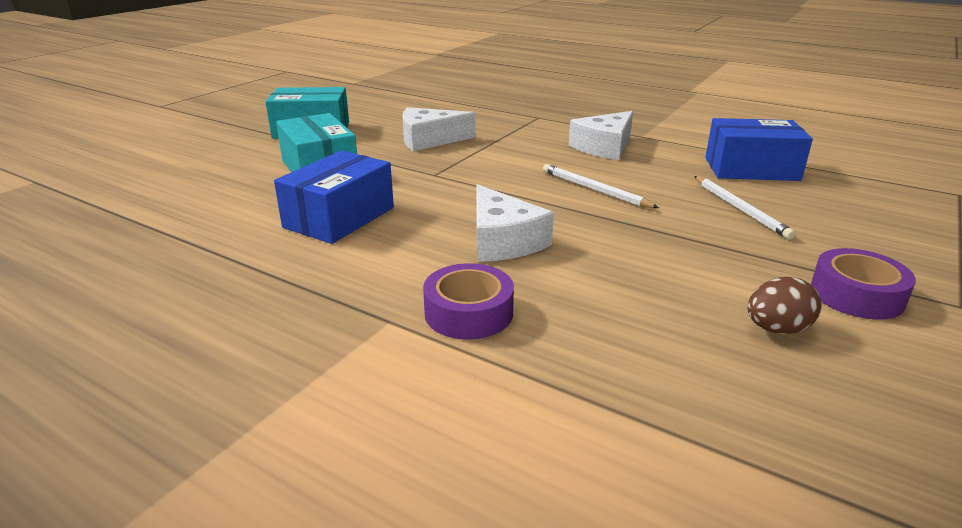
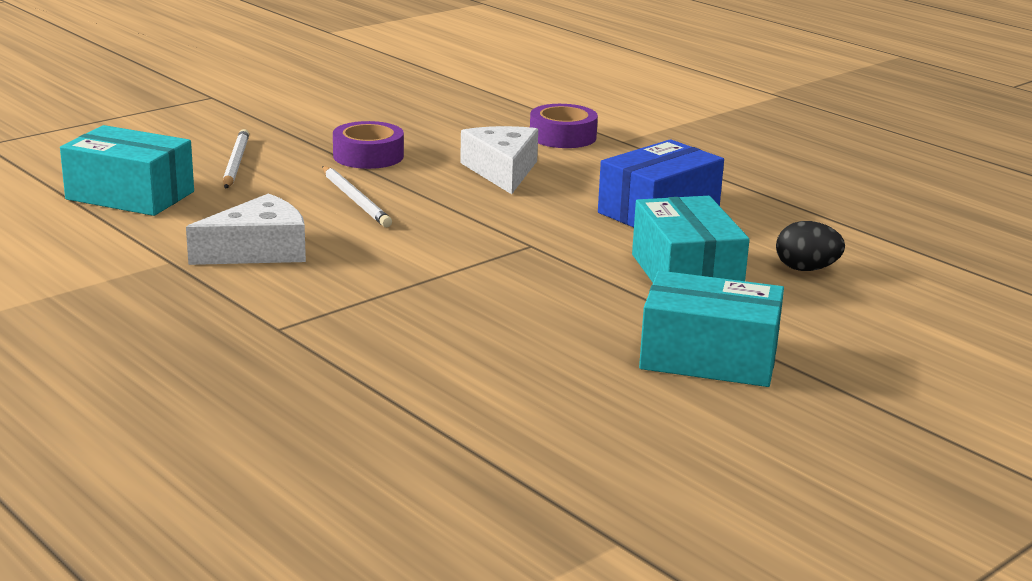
camera: 165 degrees left, 5 degrees down
(227, 184) = (806, 269): none -> black egg
(429, 140) = (508, 303): white cheese -> none
(751, 169) = (130, 195): blue box -> turquoise box
(776, 329) = (360, 105): brown egg -> none
(856, 295) = (270, 109): purple tape -> purple tape (368, 156)

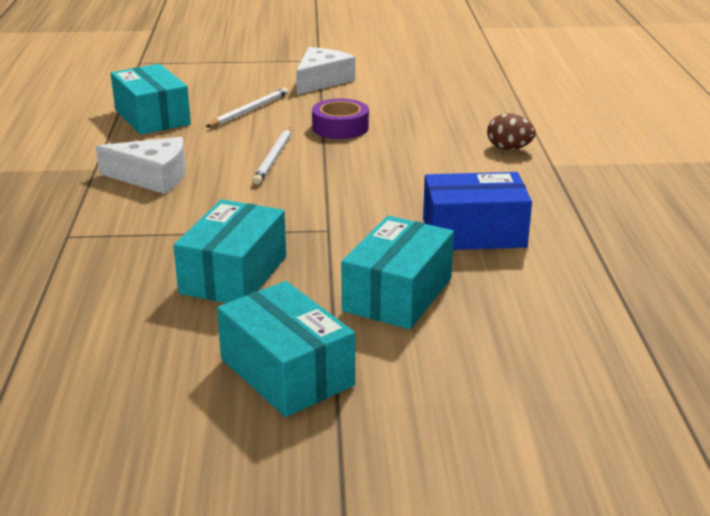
camera: 40 degrees right, 5 degrees up
(502, 171) = (412, 164): white cheese -> white cheese (321, 81)
(519, 305) = (234, 275): none -> turquoise box
(562, 136) = (509, 148): purple tape -> brown egg
(806, 269) = (507, 326): black egg -> none

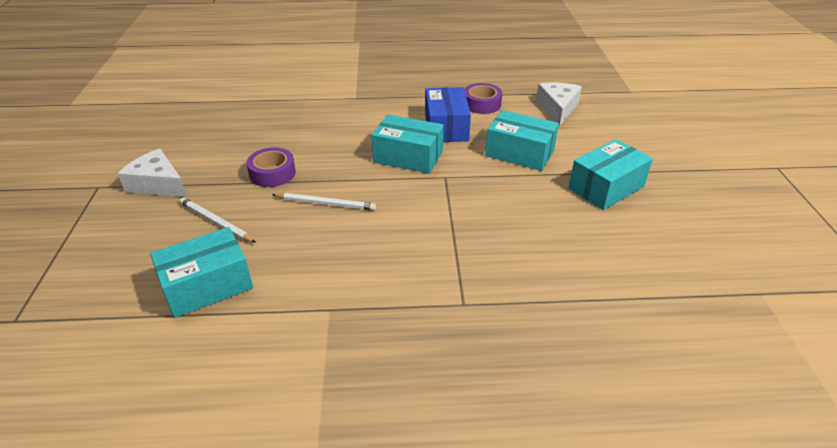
camera: 90 degrees left, 10 degrees up
(152, 177) = (354, 268): white cheese -> white cheese (558, 108)
(234, 275) = (509, 212): turquoise box -> turquoise box (408, 157)
(509, 148) = (329, 109): brown egg -> none
(568, 267) = (482, 104): none -> purple tape

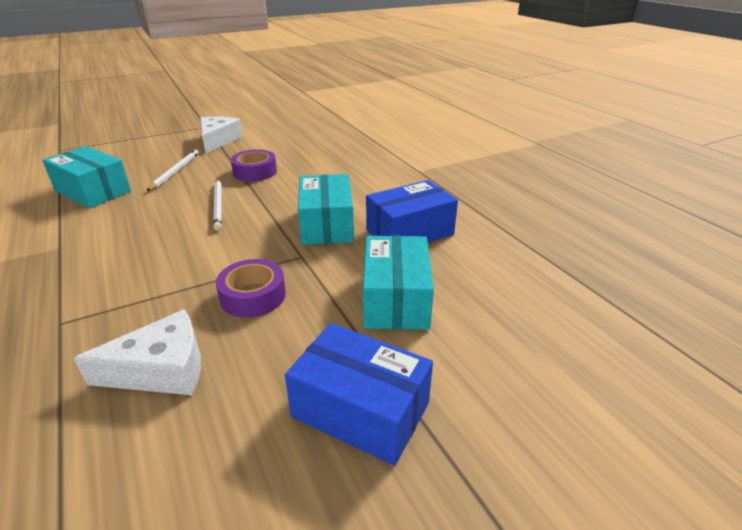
camera: 65 degrees right, 5 degrees down
(482, 104) = (492, 243): purple tape -> purple tape (253, 296)
(558, 108) = (558, 310): white cheese -> white cheese (161, 369)
(606, 187) = (360, 410): turquoise box -> blue box

